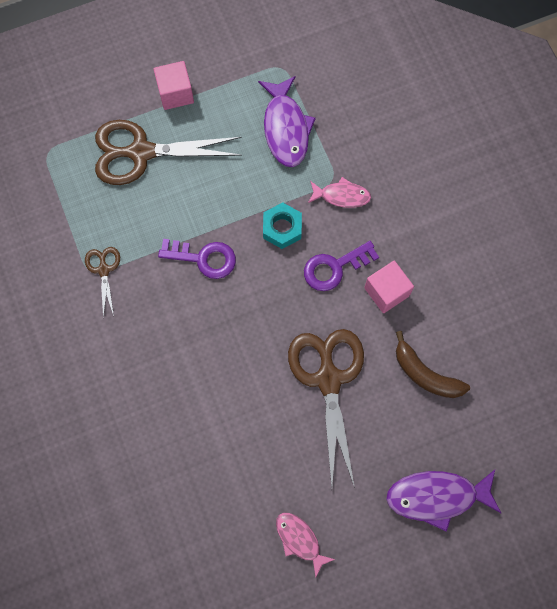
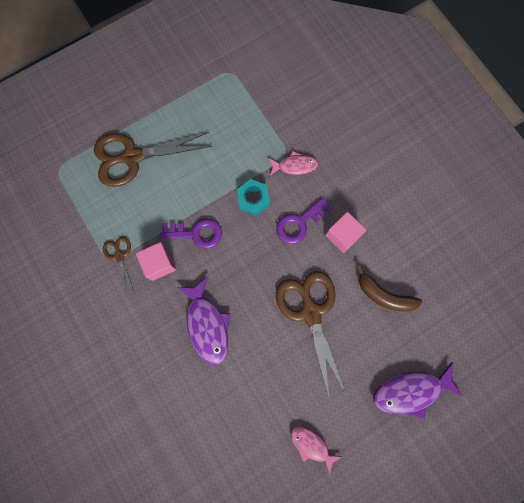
camera: 10 degrees left, 5 degrees up
(175, 93) = (151, 106): pink cube -> pink cube (159, 264)
(286, 128) = (242, 119): purple fish -> purple fish (207, 325)

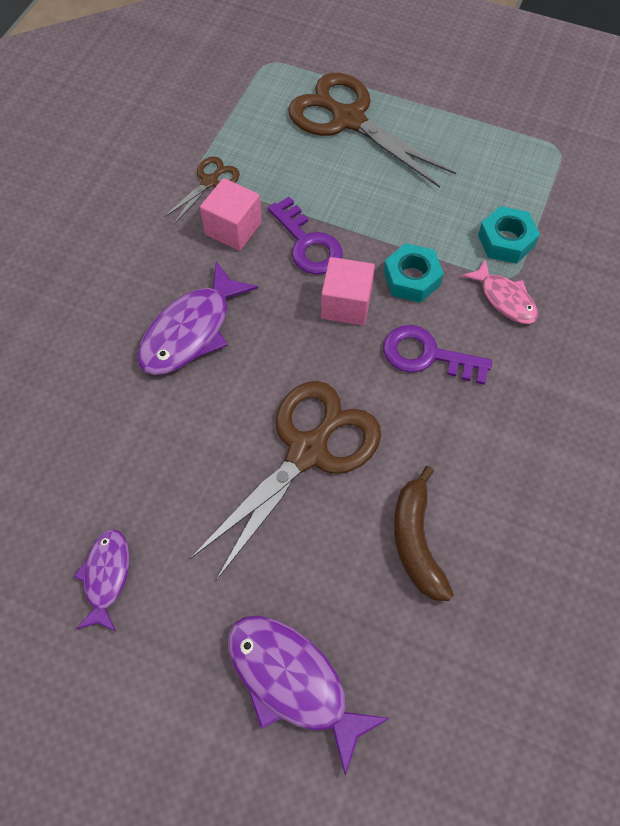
camera: 55 degrees right, 15 degrees down
(264, 140) = (506, 241): none -> turquoise nut
(311, 445) = (106, 576): pink fish -> purple fish
(342, 235) = (459, 423): pink cube -> pink cube (346, 304)

